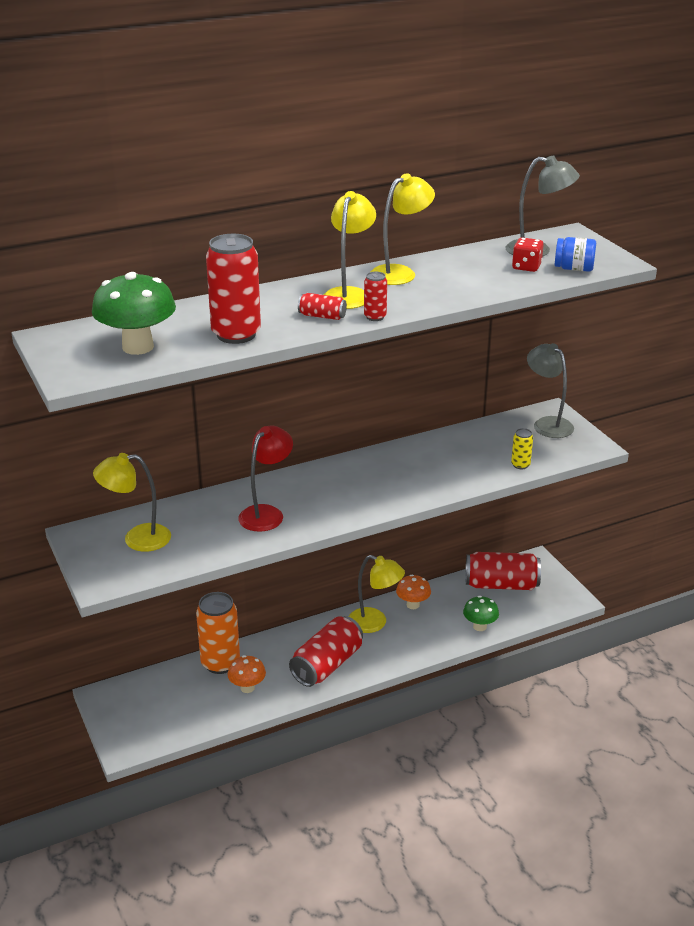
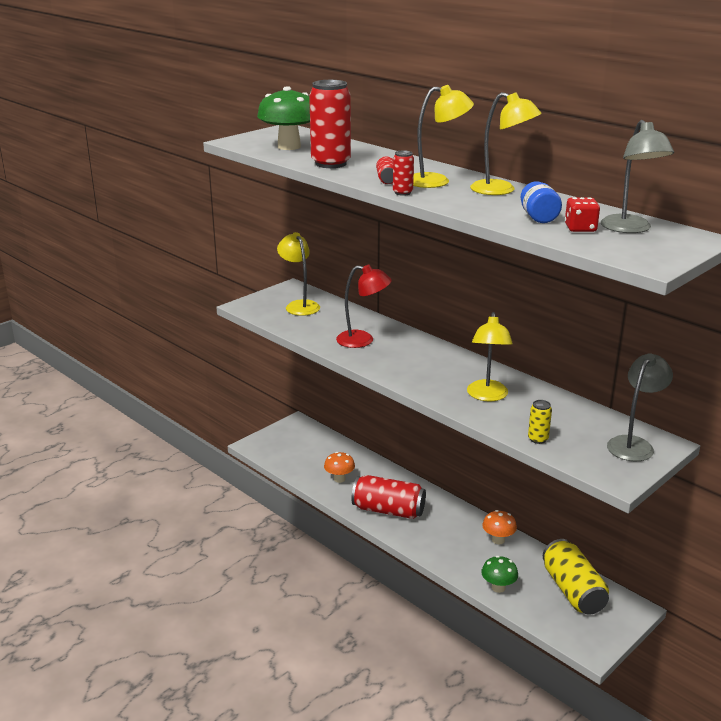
camera: 70 degrees right, 5 degrees down
(220, 663) = (358, 460): orange can -> none
(375, 623) = (457, 524): yellow lamp -> yellow lamp (487, 396)
(501, 585) = (572, 591): red can -> yellow can
(574, 269) = (604, 246): blue jar -> blue jar (538, 217)

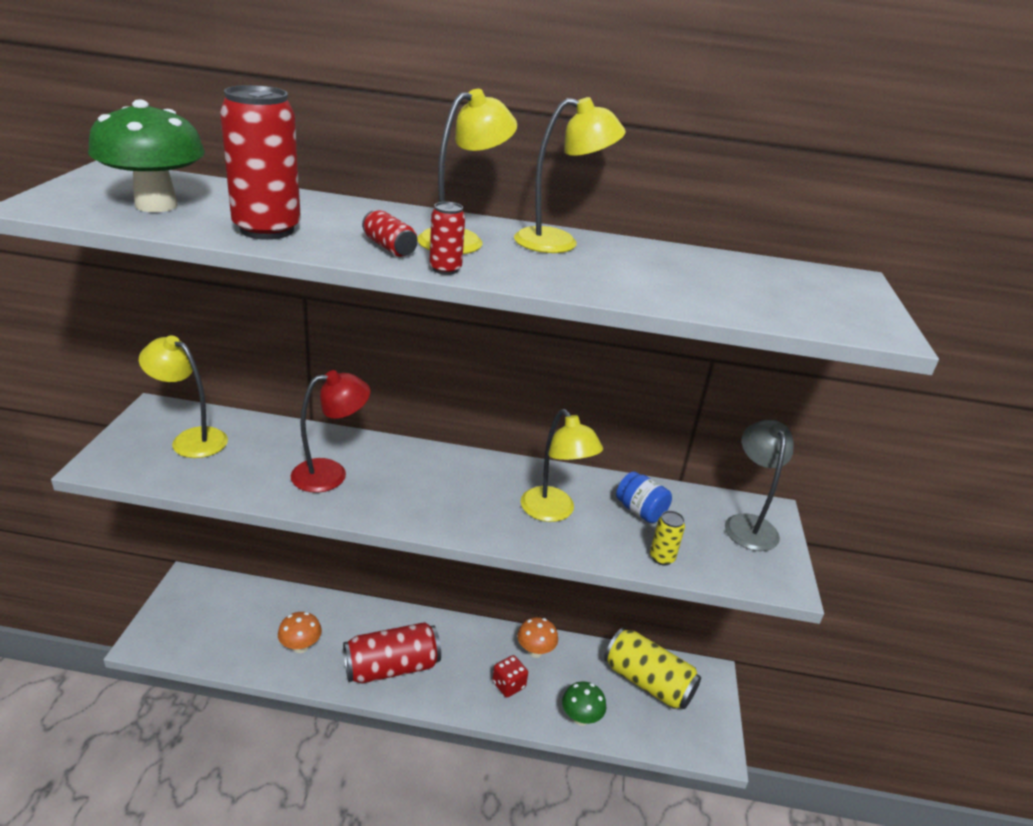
camera: 40 degrees left, 5 degrees up
(538, 217) = (666, 281): blue jar -> blue jar (640, 511)
(580, 228) = (733, 290): red dice -> red dice (508, 685)
(630, 229) = (776, 279): grey lamp -> none

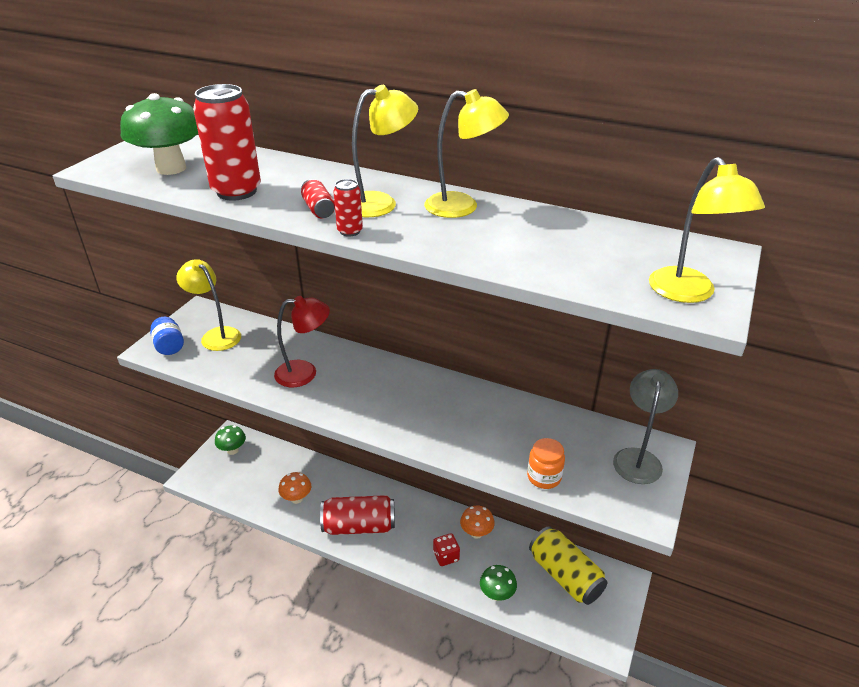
camera: 20 degrees right, 5 degrees up
(195, 599) = (233, 450): none -> green mushroom
(553, 512) = (467, 425): yellow lamp -> yellow lamp (688, 293)
(640, 511) = (543, 434): blue jar -> blue jar (169, 346)
(662, 558) = (544, 477): yellow can -> orange jar

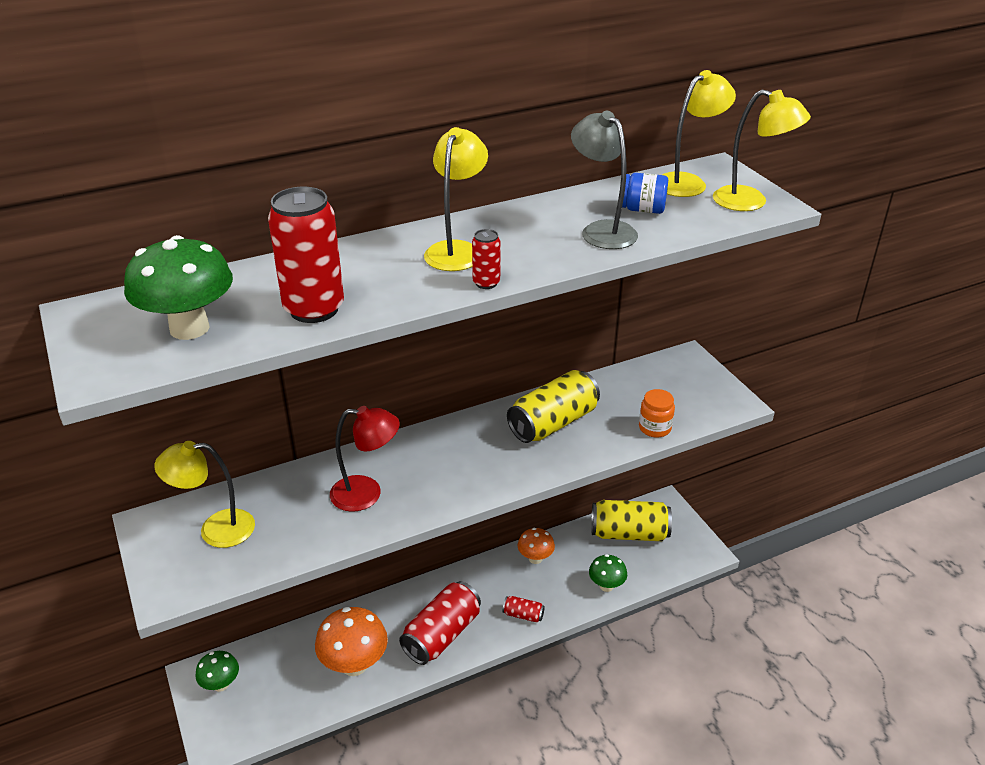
camera: 50 degrees left, 0 degrees up
(169, 346) = (183, 575): blue jar -> blue jar (642, 209)
(296, 498) = (354, 664): orange mushroom -> orange mushroom, size x1.72
(305, 373) = (367, 494): red lamp -> red lamp turned 60 degrees clockwise
(318, 209) = (422, 282): red can -> red can (523, 615)
(446, 556) = (538, 594): red dice -> none
(462, 207) = (519, 220): yellow lamp -> yellow lamp (688, 182)
(477, 417) = (553, 423): none -> yellow can
(638, 458) = (683, 374): grey lamp -> grey lamp (601, 230)

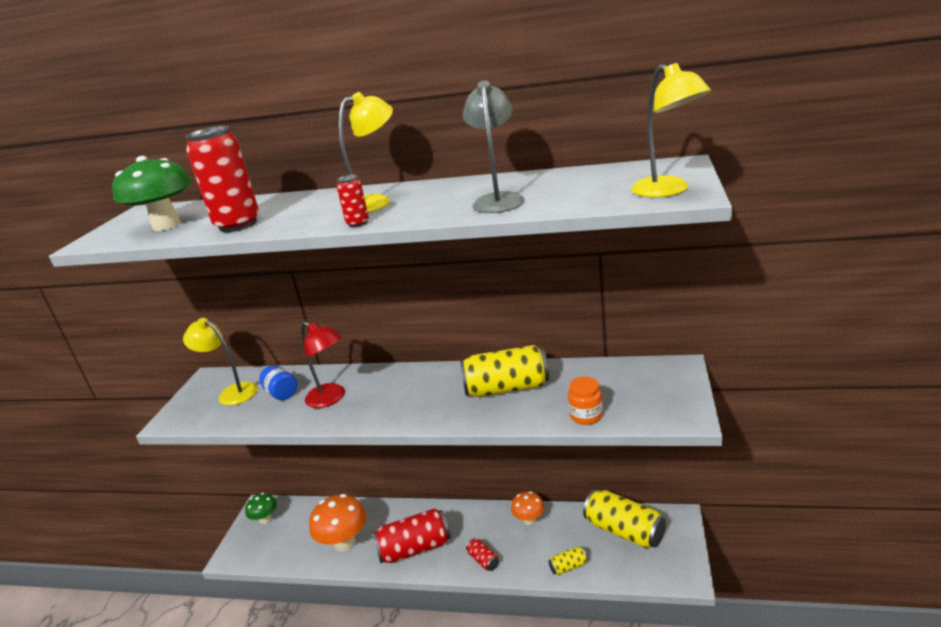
camera: 40 degrees right, 10 degrees down
(606, 586) = (568, 566): green mushroom -> yellow can
(642, 209) = (556, 189): blue jar -> blue jar (281, 393)
(688, 182) = (631, 173): yellow lamp -> none

